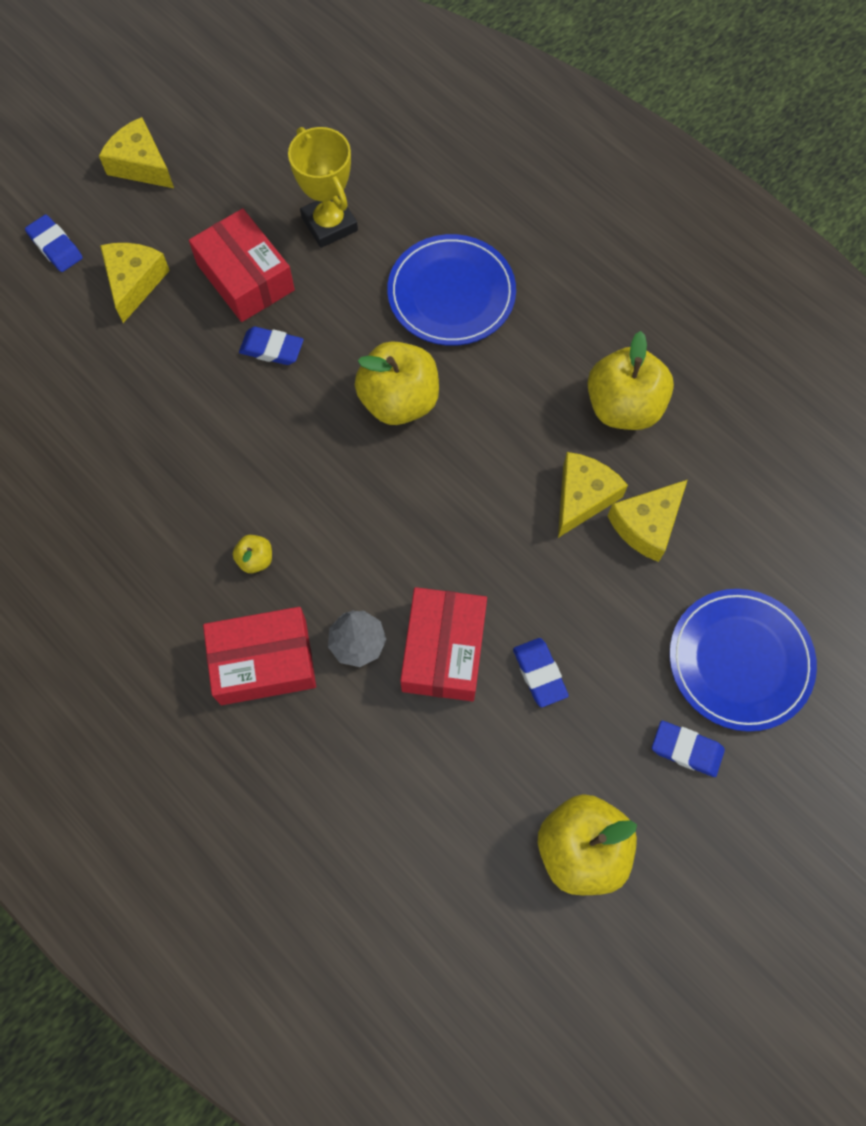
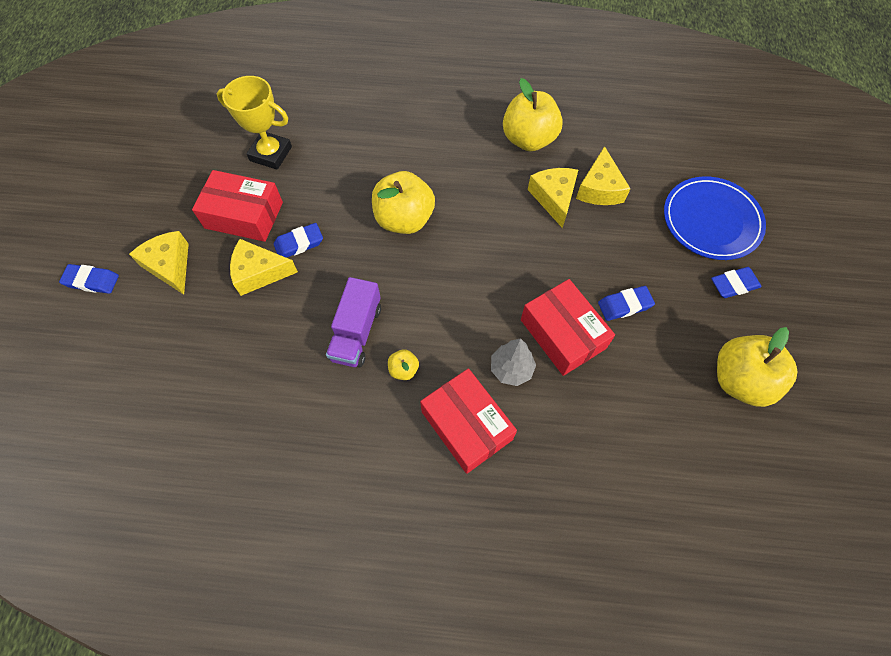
camera: 40 degrees left, 5 degrees down
(141, 165) = (112, 196): yellow cheese -> yellow cheese (259, 272)
(245, 486) = (356, 332): none -> purple truck
(263, 662) = (466, 425): red box -> red box turned 75 degrees counterclockwise
(451, 293) = (379, 144): blue plate -> none
(539, 673) = (624, 305): blue eraser -> blue eraser turned 45 degrees counterclockwise

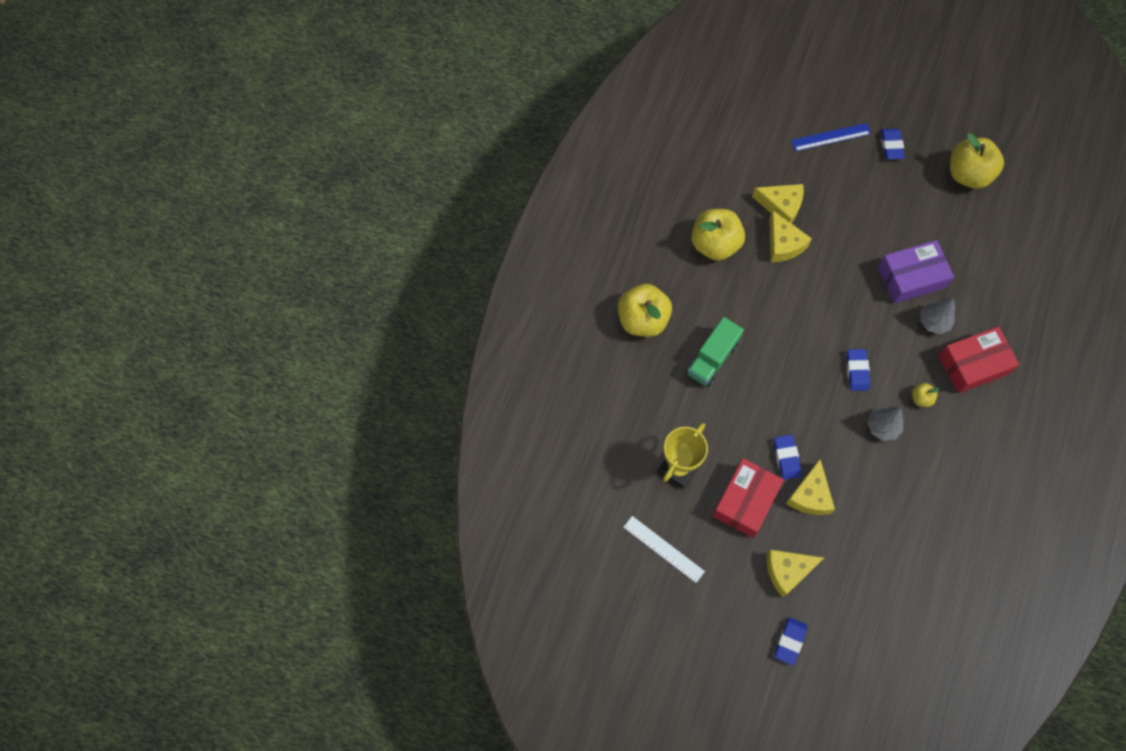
camera: 75 degrees left, 5 degrees up
(184, 157) = (663, 549): none -> white ruler
(356, 332) = (882, 427): purple truck -> grey tree
(397, 160) = (712, 358): none -> green truck
(404, 219) = (779, 367): yellow apple -> yellow apple (643, 319)
(554, 198) = (783, 244): yellow cheese -> yellow cheese turned 120 degrees counterclockwise
(562, 334) = (911, 277): red box -> purple box
(624, 305) = (894, 226): blue eraser -> blue eraser (857, 371)
(711, 220) = (831, 137): blue plate -> blue ruler

